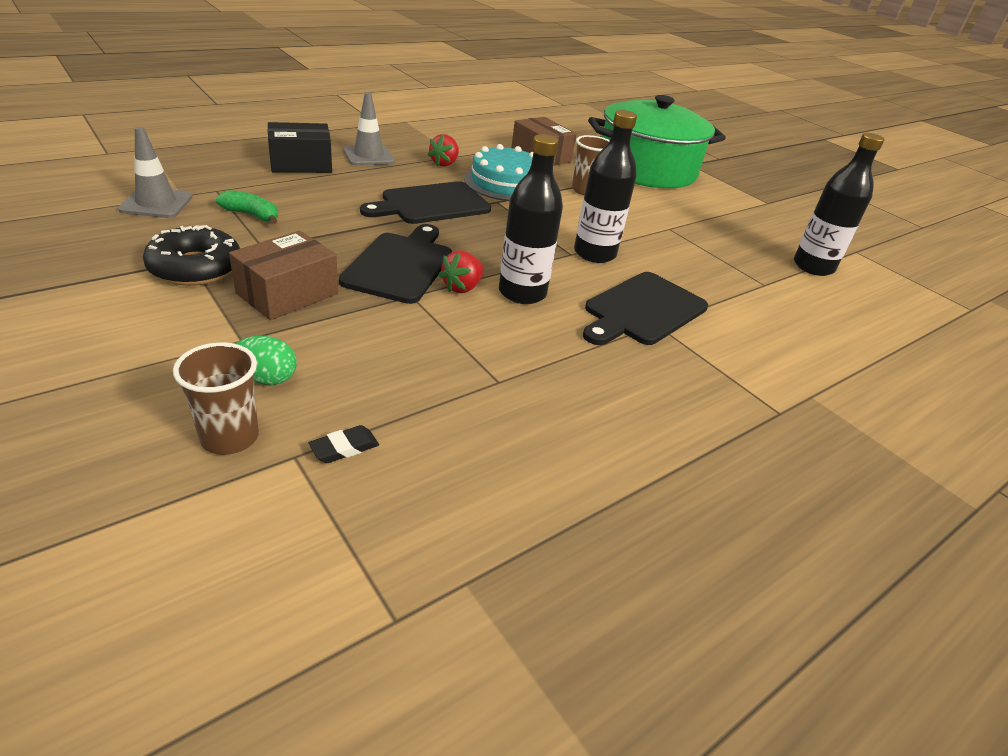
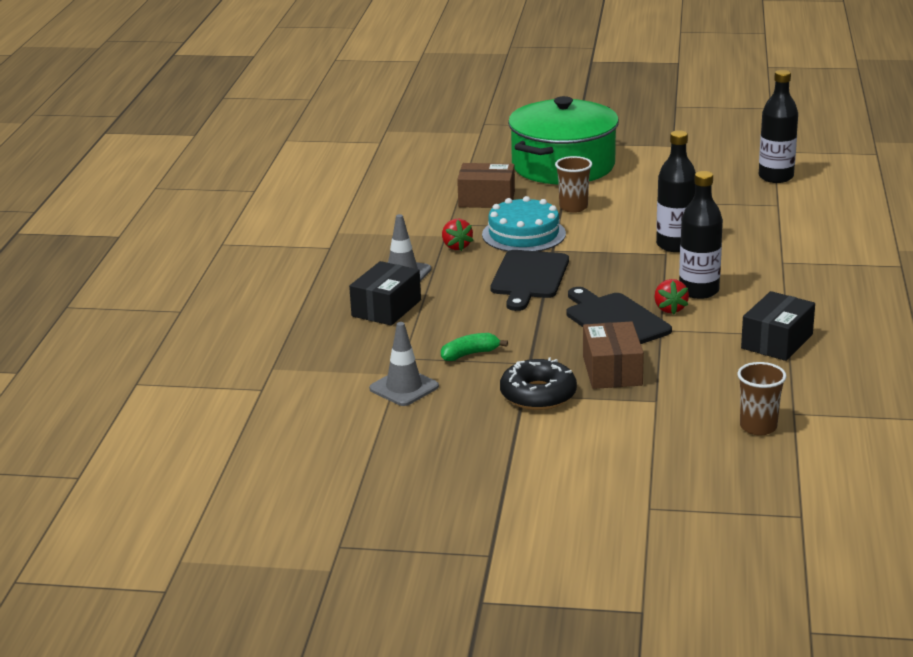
camera: 40 degrees left, 10 degrees down
(267, 378) = (710, 403): green egg -> none
(344, 448) = (801, 397): black eraser -> none
(471, 379) = (777, 341): none -> black box
(643, 310) = (762, 259): black cutting board -> none

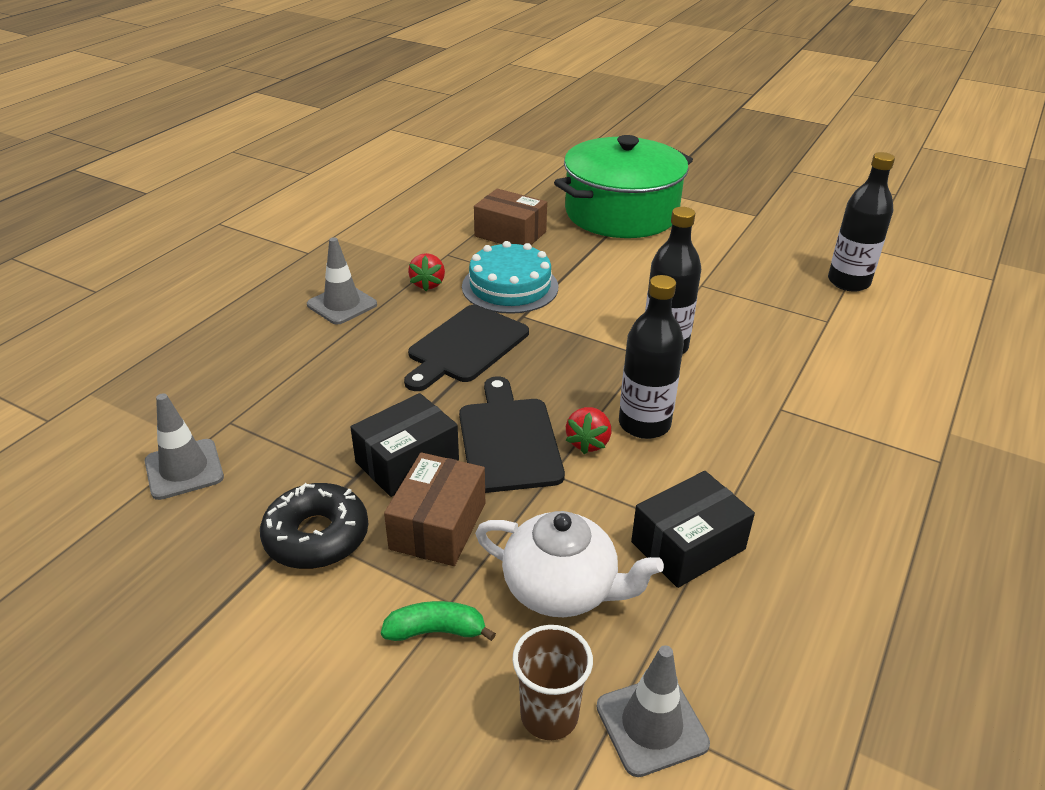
camera: 20 degrees right, 10 degrees up
(386, 308) = (282, 345): black box -> black box (407, 461)
(470, 354) = (302, 440): green banana -> green banana (436, 631)
(573, 207) = (590, 266): brown cup -> none
(718, 378) = (562, 588): none -> white teapot
(816, 416) = (651, 725): none -> grey traffic cone

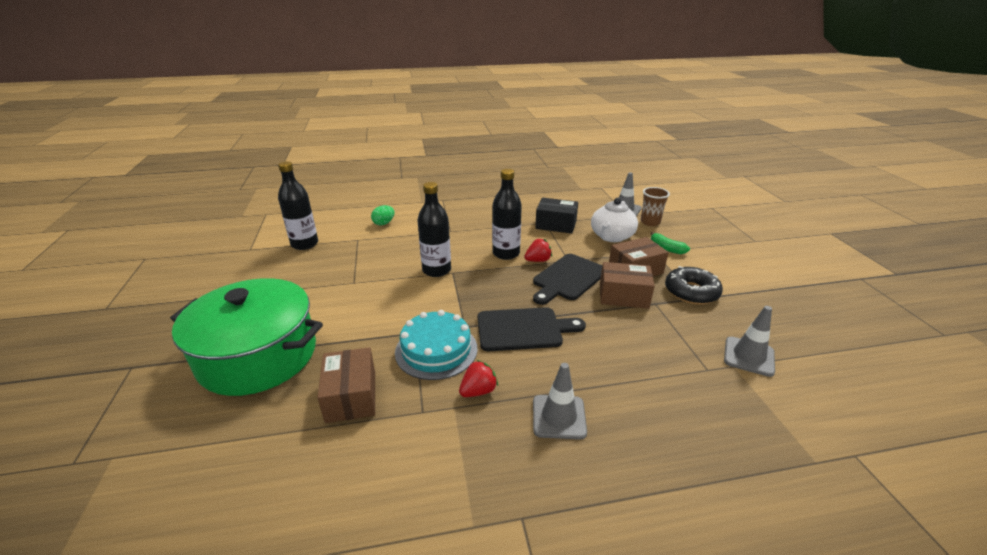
camera: 130 degrees left, 5 degrees down
(407, 461) = (623, 296): black box -> brown box
(562, 588) = (611, 236): white teapot -> white teapot turned 135 degrees counterclockwise
(871, 359) = (384, 223): none -> green egg

